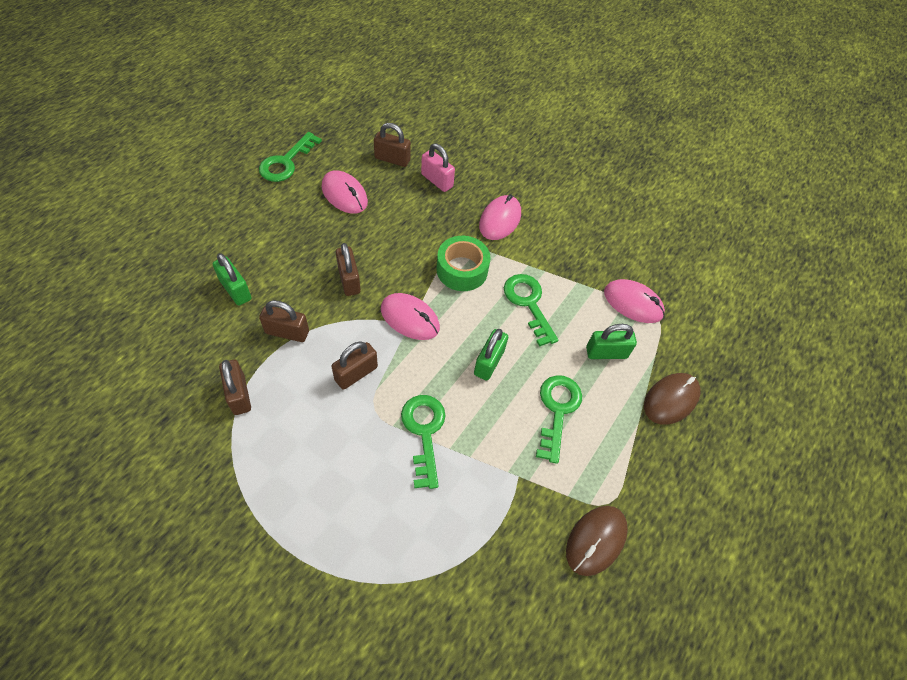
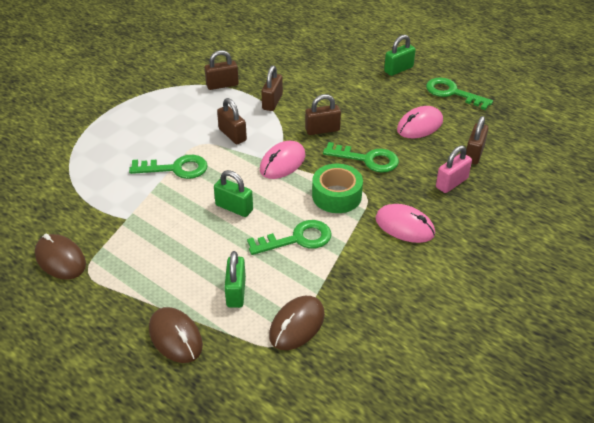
camera: 100 degrees right, 15 degrees down
(235, 290) = (311, 77): green padlock -> green padlock (398, 69)
(557, 410) = (179, 248): green key -> green key (367, 159)
(633, 303) = (297, 325): pink mouse -> brown mouse

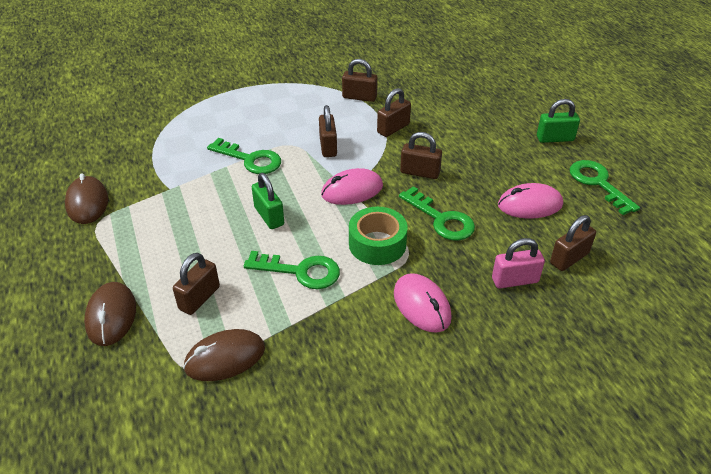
camera: 30 degrees right, 0 degrees up
(236, 292) = (199, 298): green padlock -> brown padlock

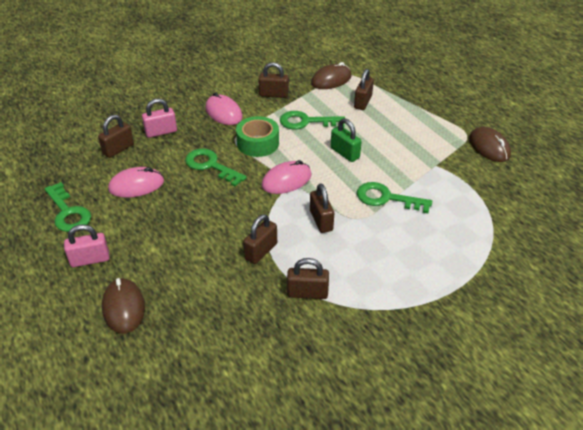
camera: 170 degrees right, 0 degrees up
(111, 316) = (408, 89): brown mouse -> brown mouse (123, 307)
(420, 172) = (230, 204): brown padlock -> brown padlock (274, 94)
(555, 138) = (90, 260): green padlock -> pink padlock

